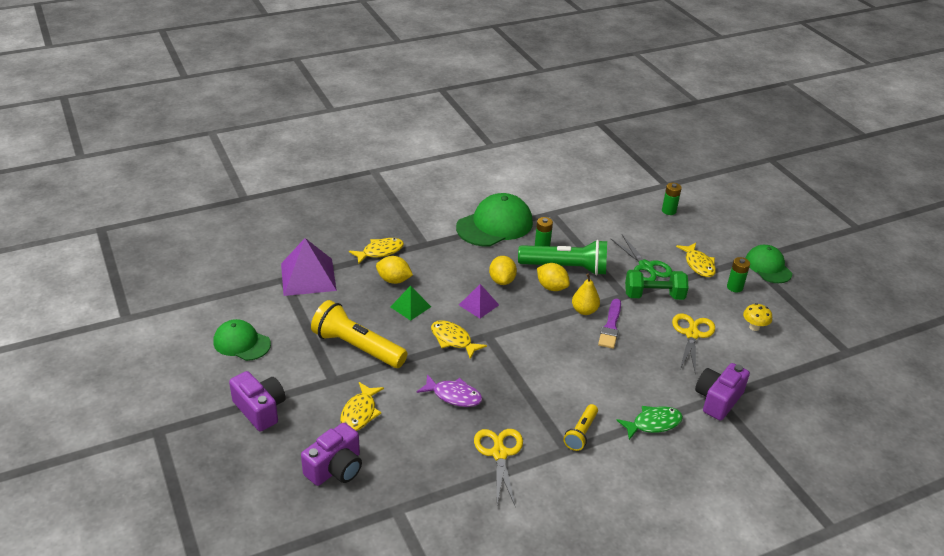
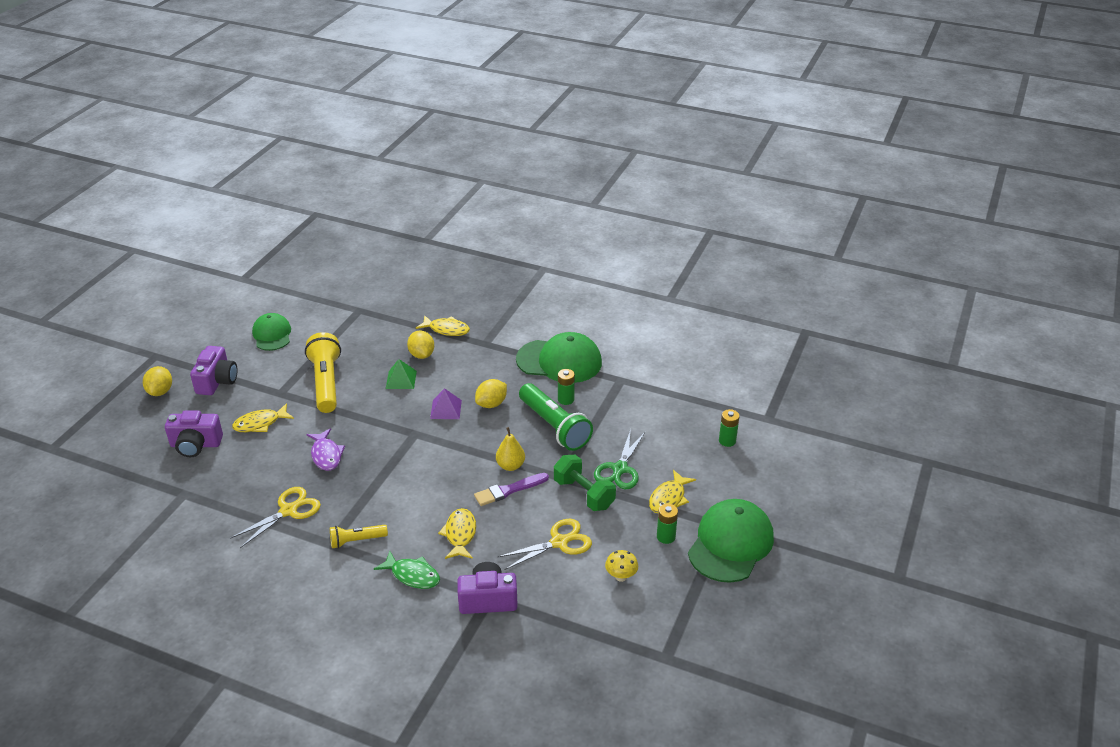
camera: 50 degrees right, 0 degrees up
(308, 276) = (375, 318): purple pyramid -> none
(453, 340) = (388, 420): yellow fish -> yellow fish (460, 534)
(551, 287) = (518, 433): yellow lemon -> yellow lemon (160, 391)
(768, 267) = (730, 544): green cap -> green cap, size x1.61

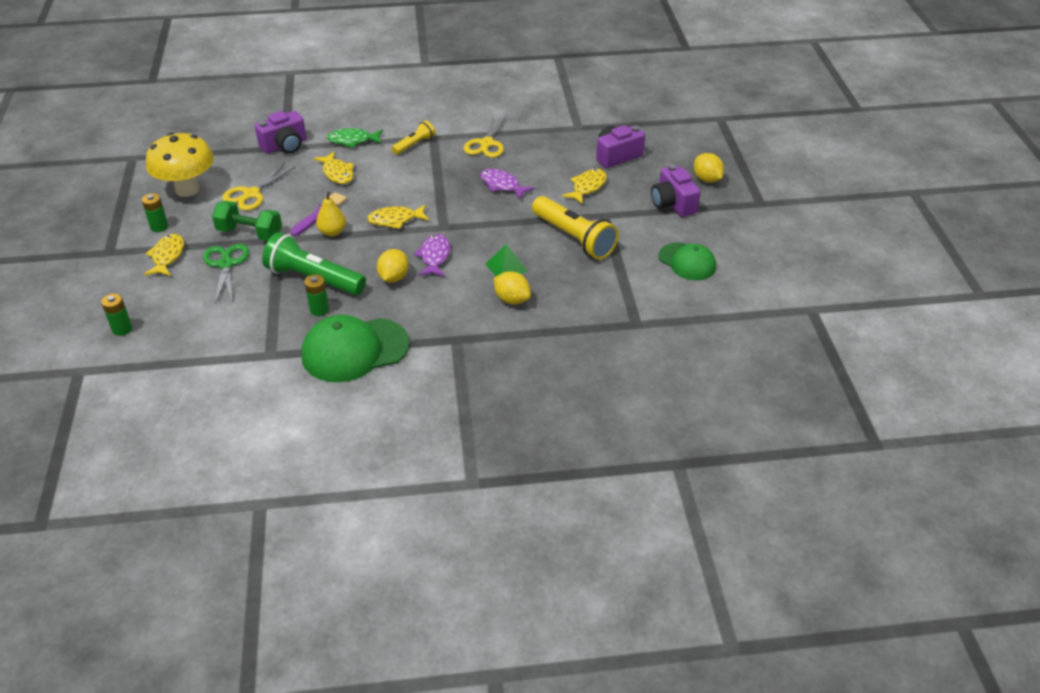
camera: 150 degrees right, 5 degrees up
(446, 330) = (514, 339): yellow fish -> yellow fish (395, 220)
(446, 409) = (434, 257): purple pyramid -> purple fish
(621, 576) = (187, 189): yellow mushroom -> yellow mushroom, size x2.30
(730, 544) = (97, 240): green cap -> none

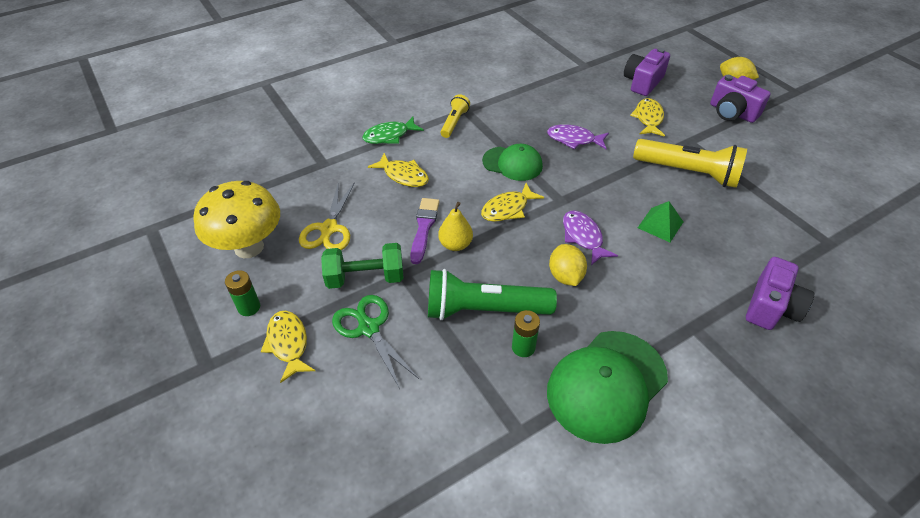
camera: 25 degrees left, 5 degrees up
(122, 329) = (305, 476): green battery -> none
(285, 146) = (322, 162): purple camera -> purple camera (771, 307)
(486, 143) = (520, 102): yellow scissors -> none
(512, 299) = (700, 258): yellow lemon -> none
(687, 262) = (802, 164): green cap -> green cap (512, 164)

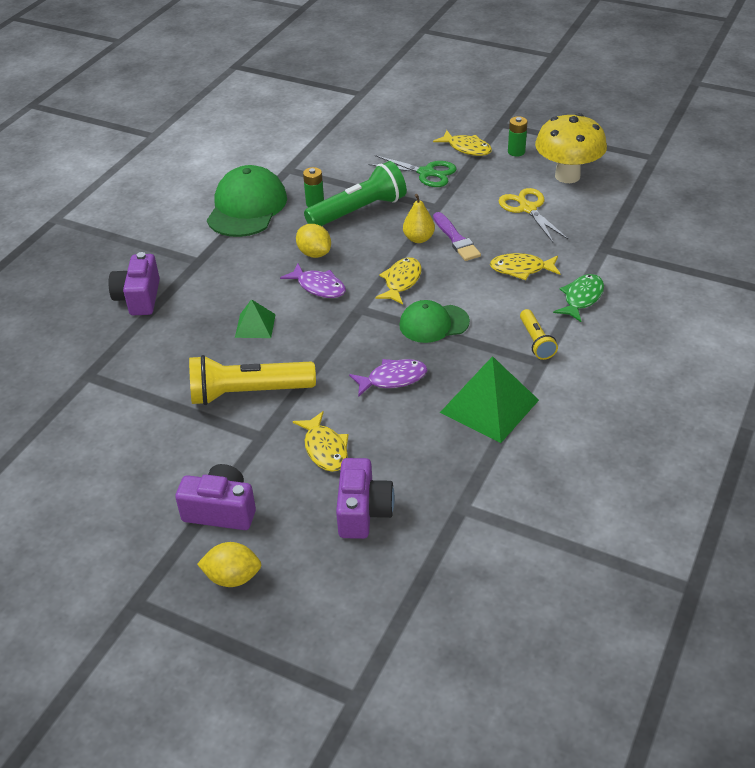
camera: 150 degrees right, 5 degrees down
(365, 278) = (461, 194): green dumbbell -> none
(524, 101) = (489, 406): none -> green pyramid

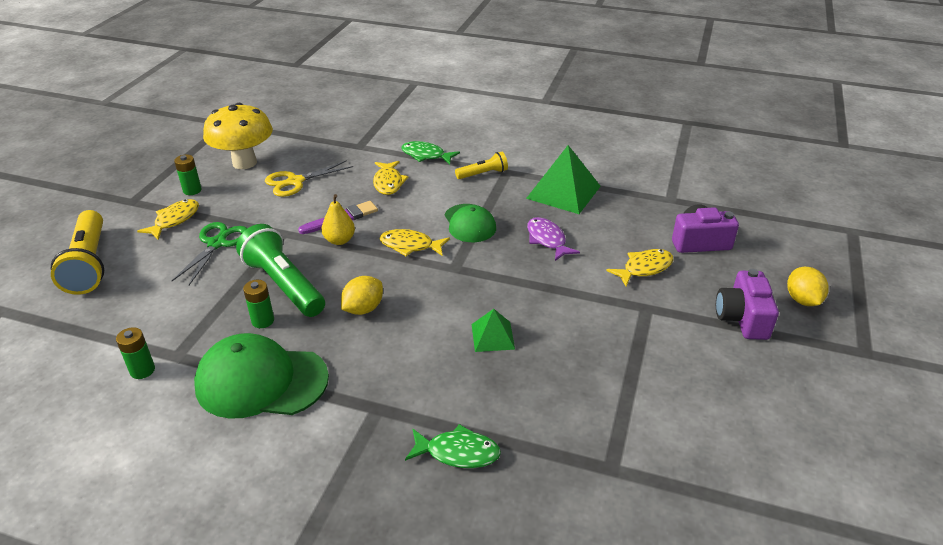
camera: 100 degrees left, 5 degrees down
(139, 298) = (458, 453): purple camera -> green fish
(248, 393) = (594, 325): yellow flashlight -> yellow flashlight (89, 264)
(277, 157) = (142, 370): none -> green battery
(318, 287) = (422, 298): purple fish -> none

